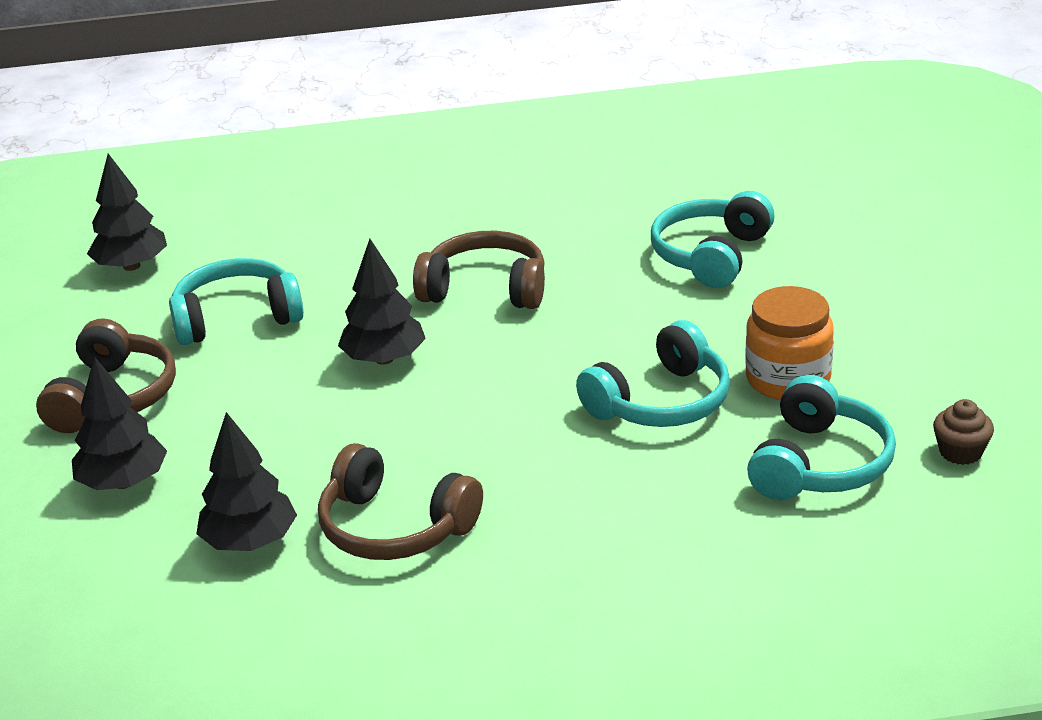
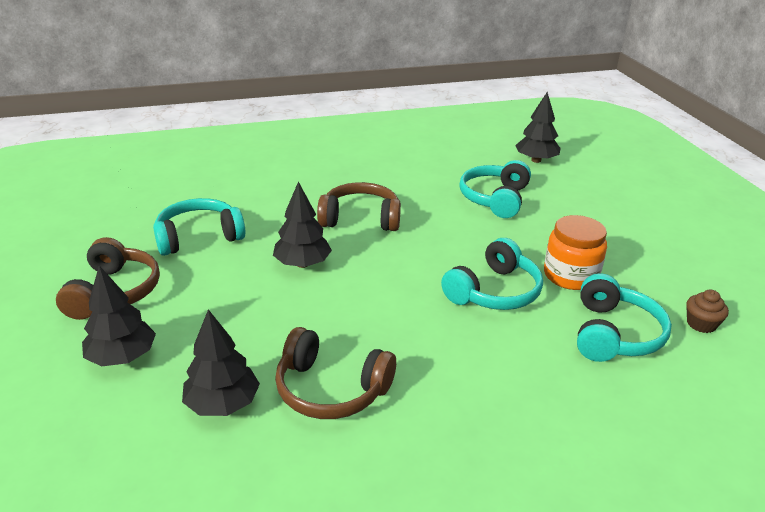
camera: 10 degrees left, 0 degrees up
(131, 266) = (126, 204): black tree -> black tree (536, 160)

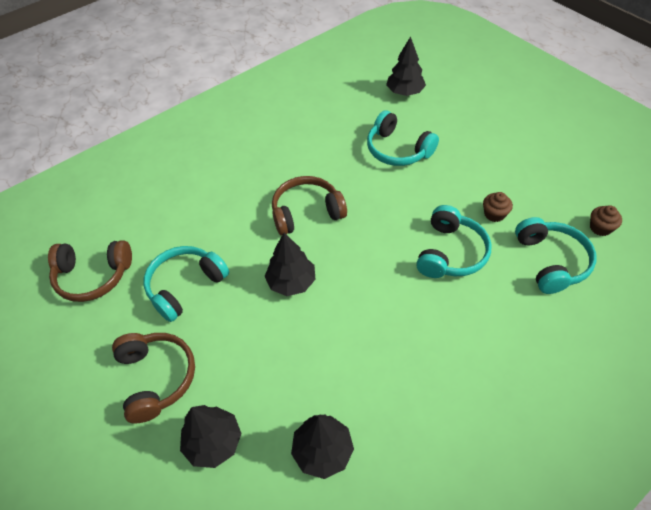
camera: 20 degrees left, 20 degrees up
(331, 389) = (391, 400): brown headphones -> brown headphones (93, 276)
(495, 199) = (398, 150): turquoise headphones -> turquoise headphones turned 45 degrees counterclockwise
(570, 275) = (494, 214): orange jar -> brown cupcake

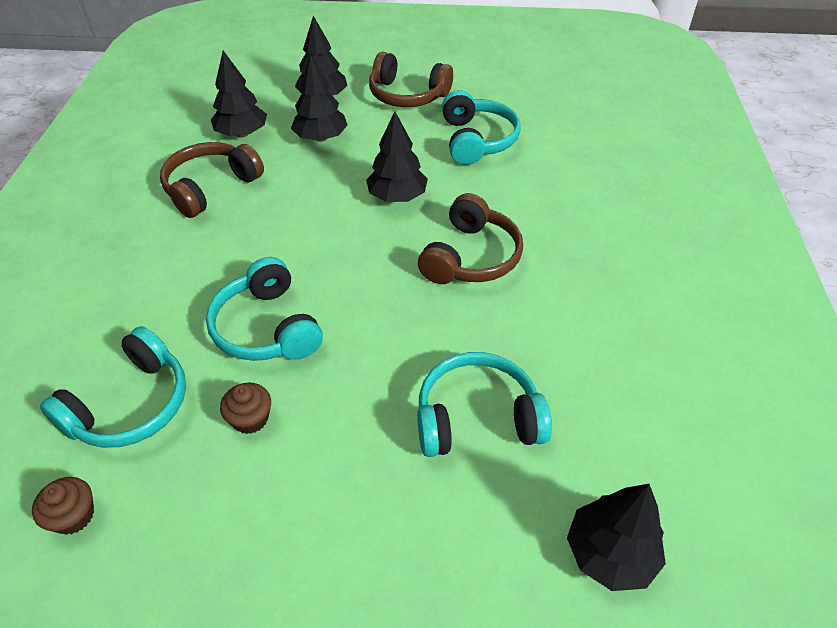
camera: 130 degrees right, 5 degrees down
(93, 276) = (553, 103): brown headphones -> brown headphones (211, 188)
(272, 385) = (321, 138): none -> black tree
(550, 261) = (130, 405): turquoise headphones -> turquoise headphones turned 90 degrees counterclockwise

